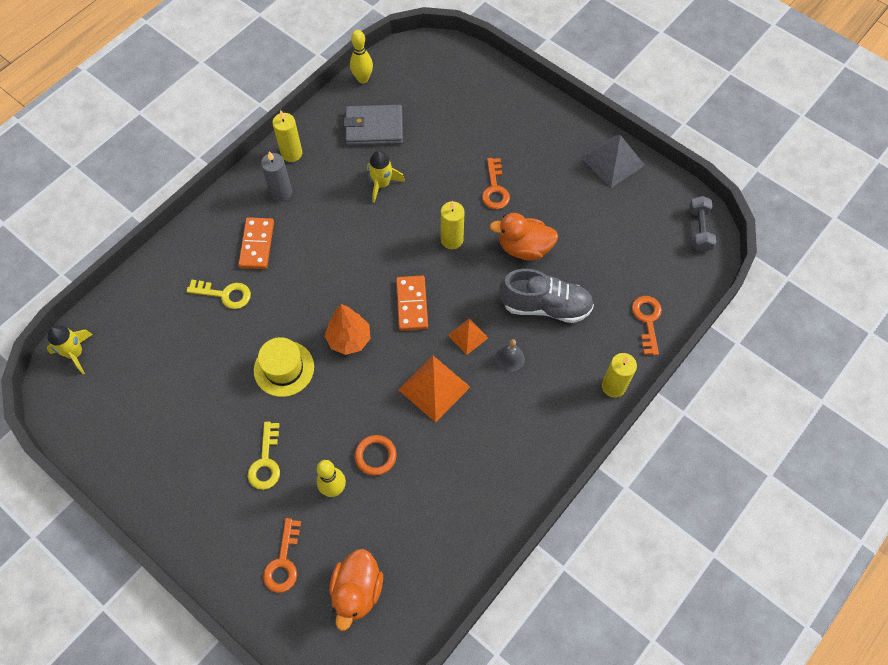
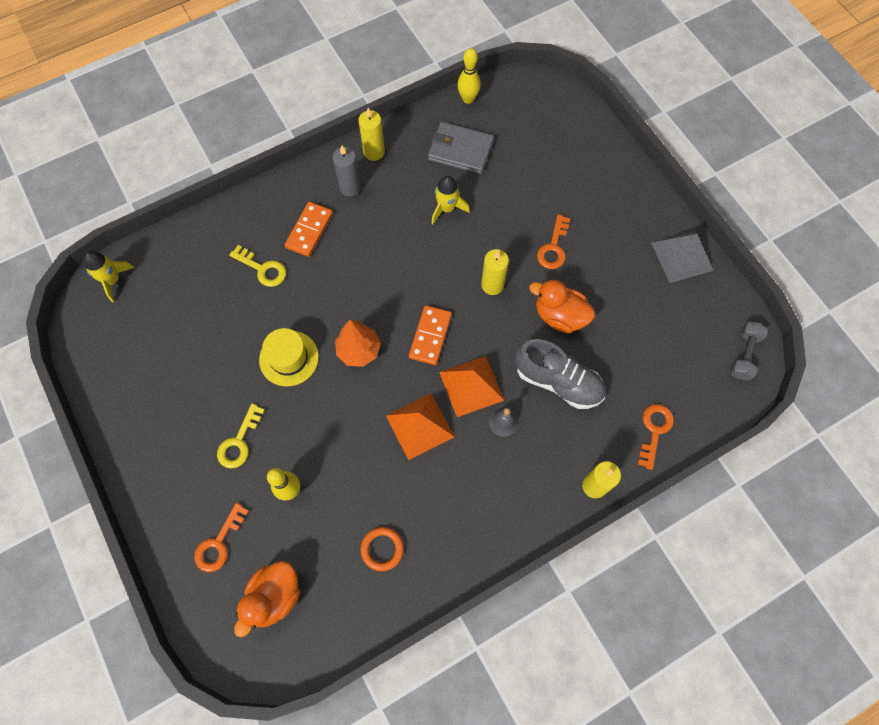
camera: 20 degrees right, 5 degrees up
(375, 456) = (340, 473): orange ring -> orange ring (382, 549)
(468, 336) = (471, 386): orange pyramid -> orange pyramid, size x1.73

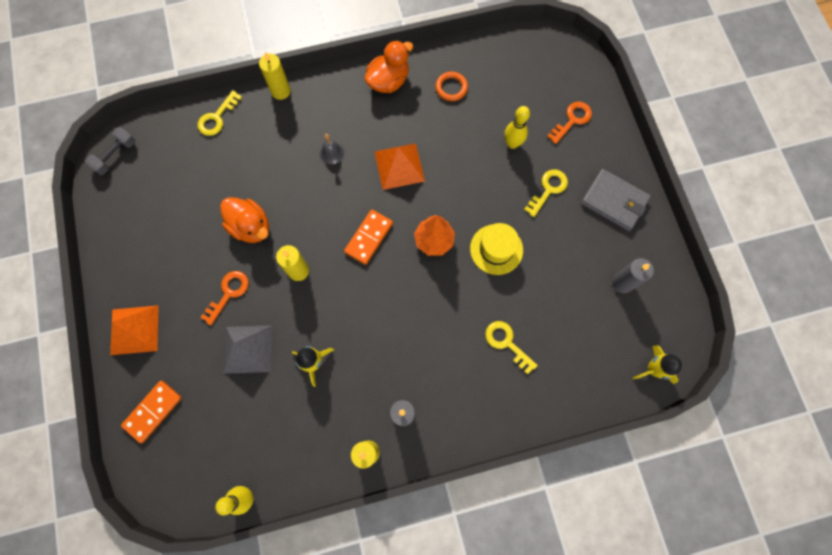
camera: 165 degrees left, 5 degrees up
(147, 356) = (622, 283): none -> grey candle
(274, 597) = (535, 77): orange duck -> orange duck (388, 81)
(309, 230) = (454, 373): orange domino -> orange domino (153, 411)
(460, 150) = (277, 429): grey wallet -> grey wallet (614, 201)
(471, 386) = (347, 187): orange pyramid -> orange pyramid (134, 329)
(558, 381) = (275, 173): grey shoe -> none
(654, 430) = (217, 117): orange key -> yellow key
(682, 256) = (117, 254): grey pyramid -> grey pyramid (247, 349)

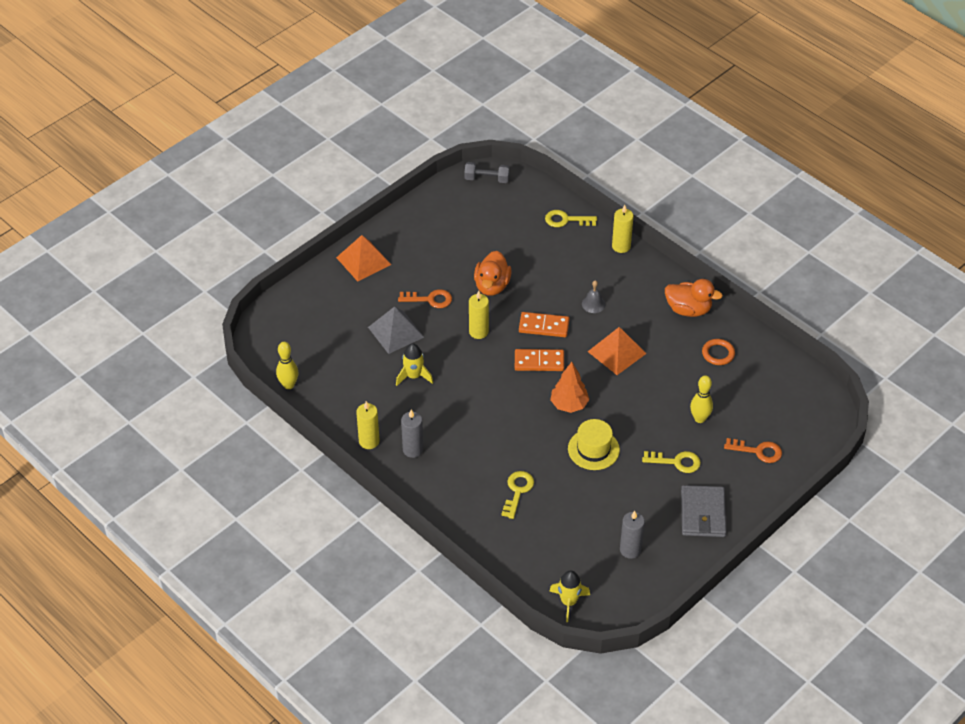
camera: 60 degrees right, 25 degrees down
(153, 411) = (313, 302): orange domino -> orange domino (544, 326)

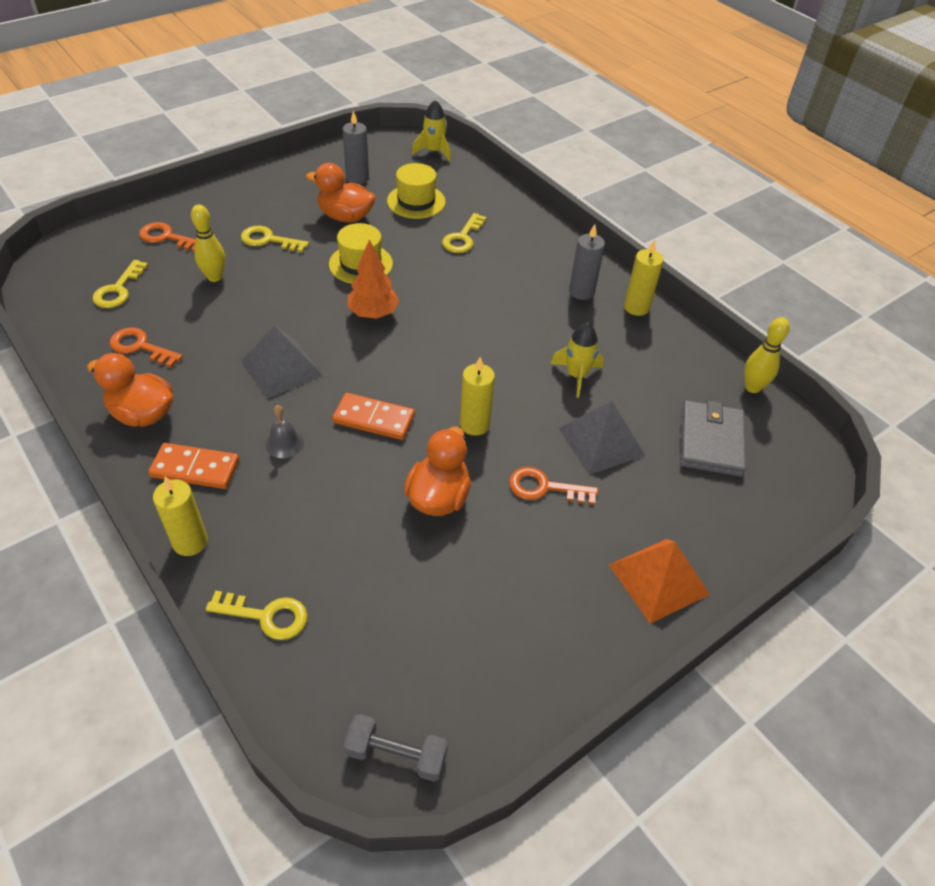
camera: 175 degrees left, 0 degrees up
(539, 362) = (396, 370): orange domino -> orange domino (195, 468)
(568, 528) = (416, 201): none -> yellow hat
(616, 352) = (281, 368): orange pyramid -> grey pyramid
(623, 498) = (345, 217): none -> orange duck
(703, 513) = (265, 194): grey wallet -> grey wallet (710, 441)
(718, 354) = (140, 347): orange ring -> orange key
(763, 397) = (118, 289): none -> yellow key

